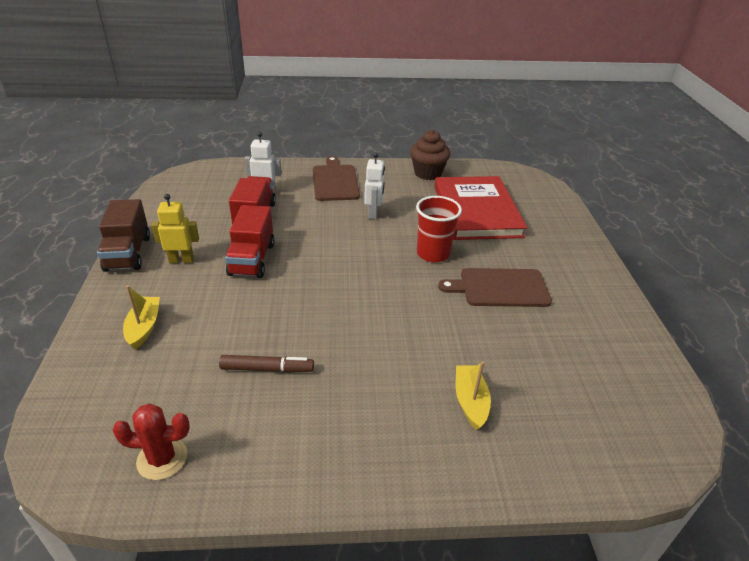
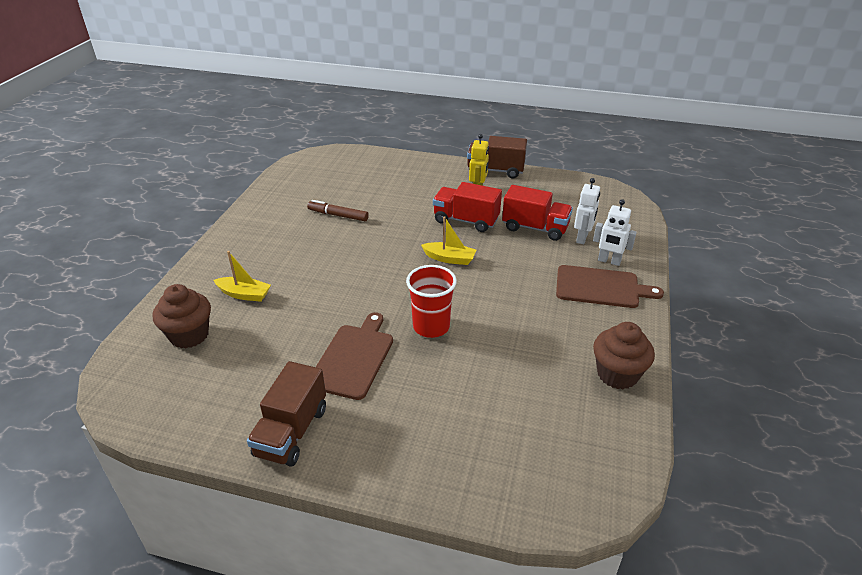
camera: 110 degrees right, 0 degrees up
(144, 327) = (406, 176): yellow boat -> yellow boat (449, 258)
(162, 459) = (297, 179): red cactus -> none
(267, 369) = (338, 215): brown marker -> brown marker turned 90 degrees clockwise
(373, 214) = (521, 302): white robot -> white robot (609, 261)
(476, 211) = (506, 392): red book -> none
(563, 422) = (189, 335): none -> brown cupcake
(597, 300) = (291, 432): none -> brown truck

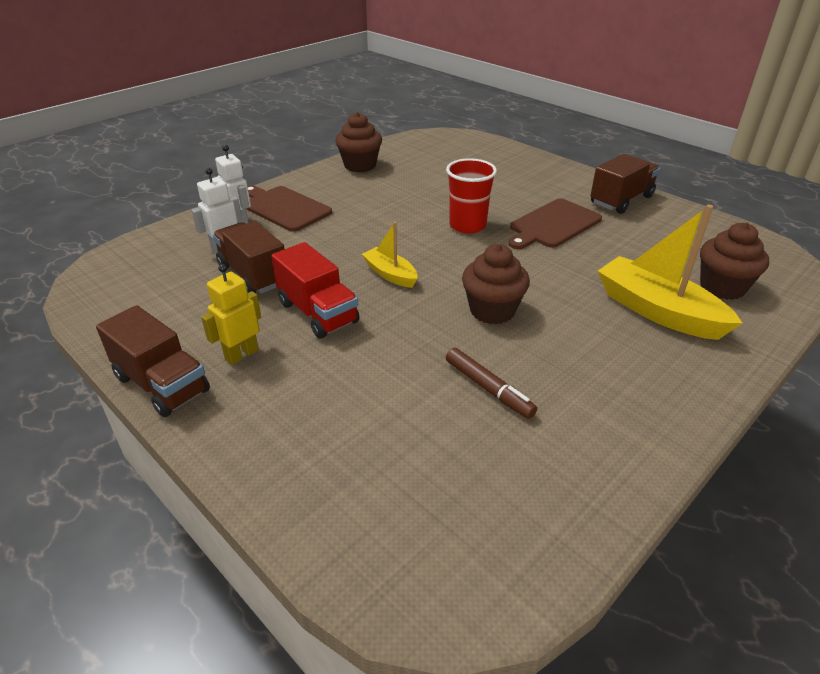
camera: 150 degrees left, 0 degrees up
(244, 294) = (657, 311): yellow boat -> yellow boat, size x1.83
(361, 256) = (492, 310): none -> brown cupcake
(535, 228) = (253, 275): red truck -> brown truck

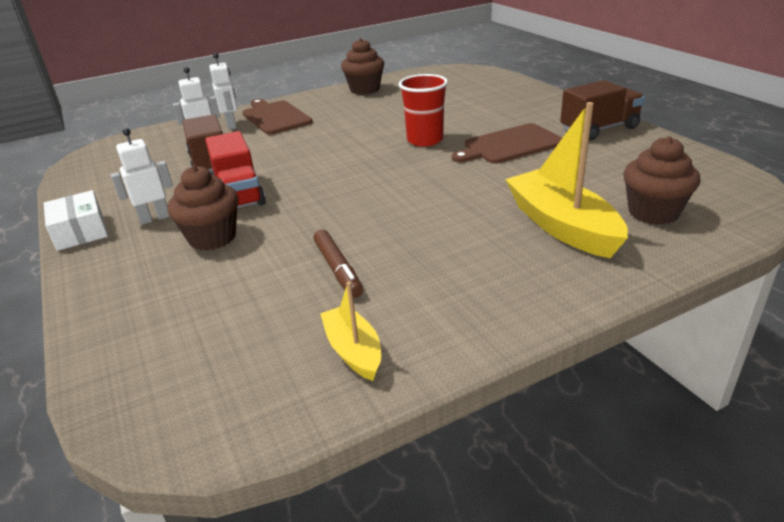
camera: 20 degrees right, 5 degrees down
(162, 384) = (80, 231): brown truck -> white box
(241, 354) = (155, 218): yellow robot -> white robot
(390, 274) = (323, 172): yellow boat -> yellow boat (353, 351)
(492, 310) = (392, 208): brown cupcake -> brown cupcake (212, 238)

